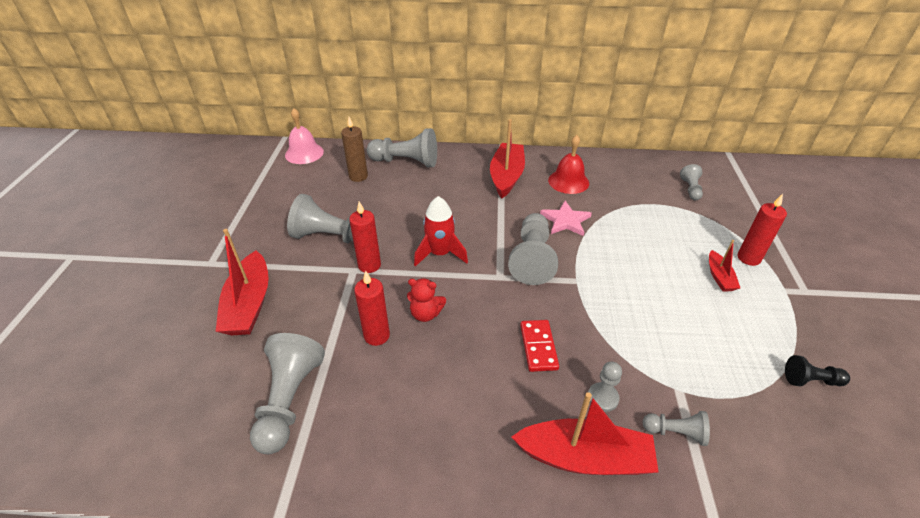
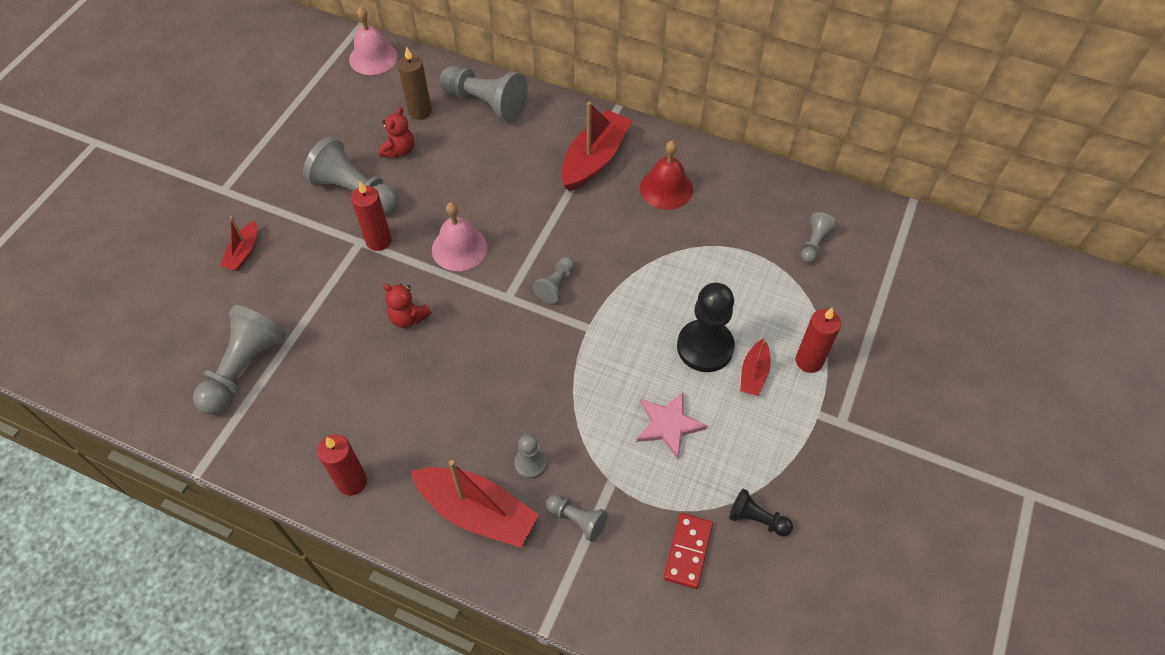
camera: 20 degrees right, 15 degrees up
(249, 304) = (243, 252): red boat -> red boat, size x0.53
(355, 203) = (399, 150): none -> red teddy bear
(377, 335) = (349, 327): red candle -> red candle (352, 482)
(440, 254) = (459, 248): red rocket -> pink bell
(532, 259) = (556, 285): grey pawn -> grey pawn, size x0.52
(538, 347) = (500, 391): red domino -> red domino (688, 551)
(565, 221) = (626, 245): pink star -> pink star (668, 425)
(671, 269) = (705, 347): none -> black pawn

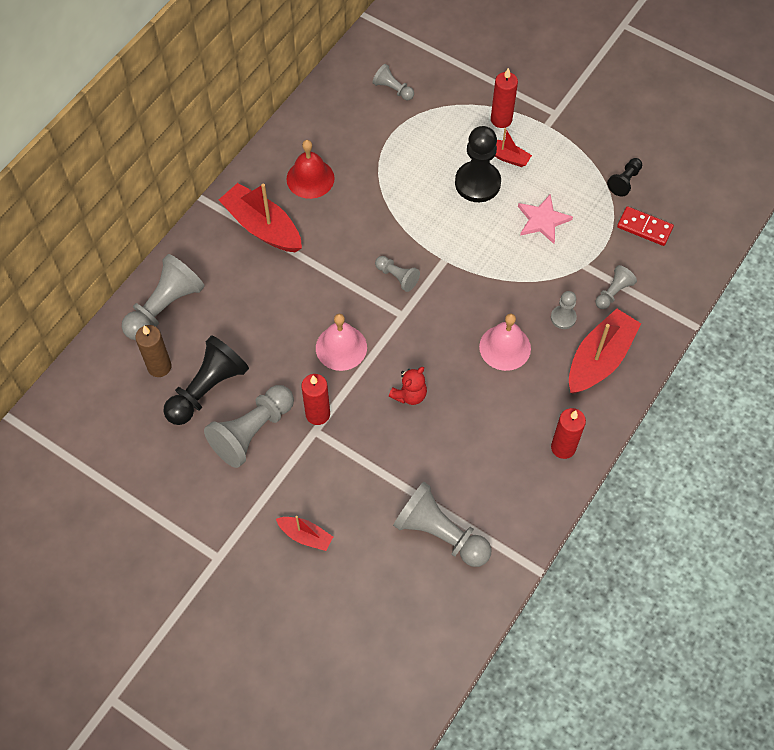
camera: 80 degrees left, 5 degrees up
(373, 57) = (65, 406): pink bell -> pink bell (505, 347)
(399, 150) = (207, 389): red teddy bear -> black pawn

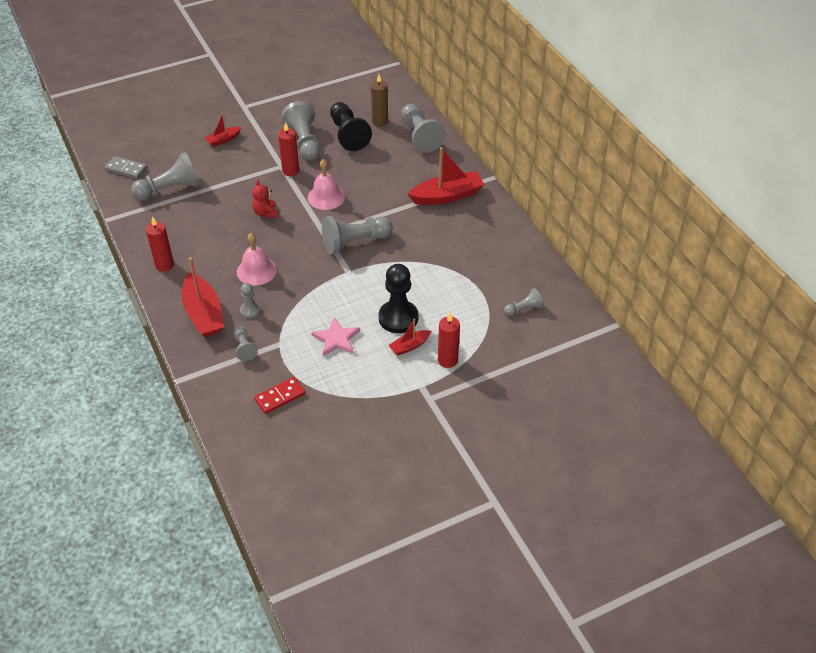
camera: 120 degrees right, 15 degrees down
(310, 178) = (470, 232): red bell -> none
(397, 277) = (355, 242): grey pawn -> grey pawn, size x1.91
(438, 620) = (126, 169): none -> grey domino
(624, 181) = (330, 408): black pawn -> none

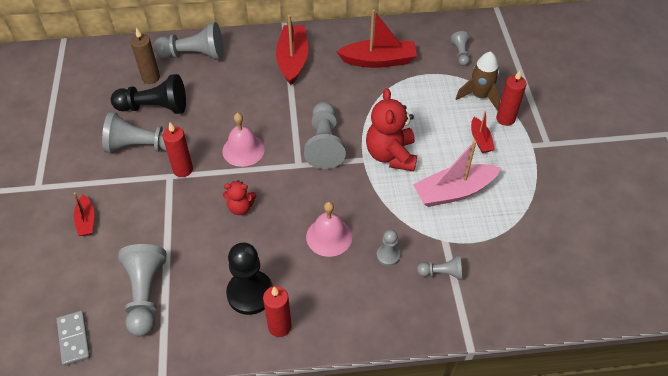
camera: 70 degrees left, 5 degrees up
(126, 169) = (74, 339): grey domino -> grey domino turned 60 degrees counterclockwise
(204, 314) = (376, 301): red boat -> red boat (379, 60)
(280, 397) = (518, 256): red domino -> none
(336, 339) = (453, 192): pink star -> pink boat
(361, 288) = (391, 155): none -> red teddy bear
(398, 318) = (441, 138): black pawn -> black pawn (250, 293)
(469, 335) = (479, 96): none -> brown rocket

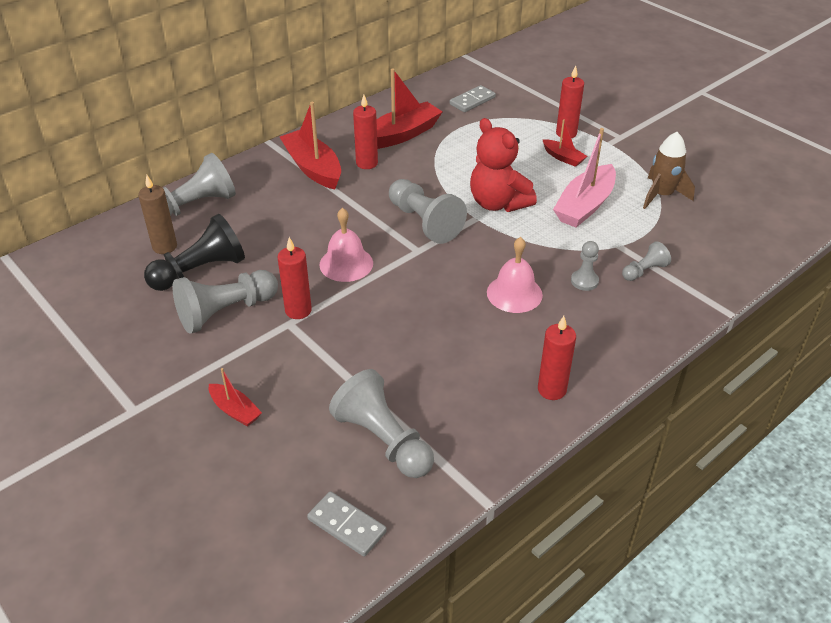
camera: 35 degrees left, 10 degrees down
(240, 207) = (399, 313): red teddy bear -> none
(250, 293) = (492, 378): black pawn -> none
(331, 74) = (367, 163): none -> red candle
(460, 54) = (472, 101): grey pawn -> grey domino
(479, 96) = (525, 125): brown rocket -> brown rocket (661, 195)

